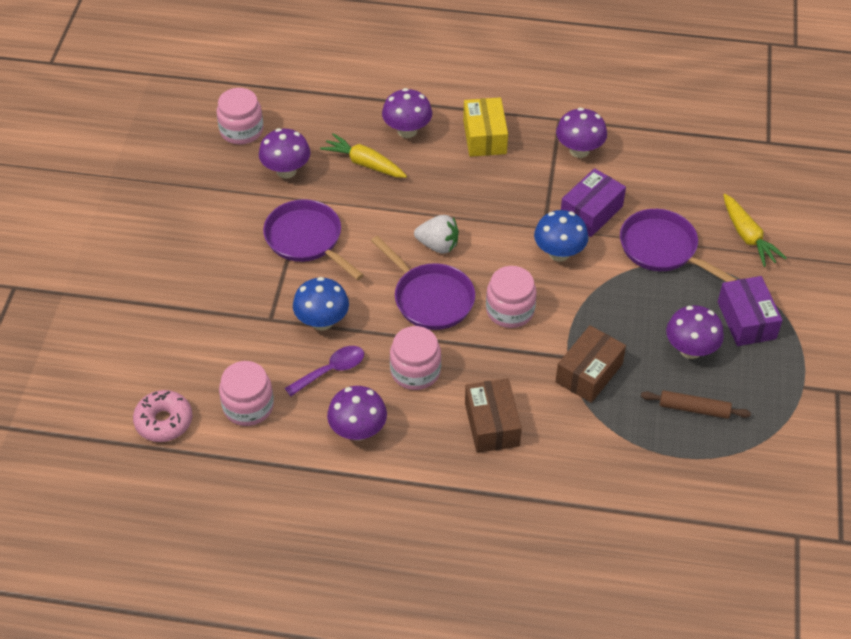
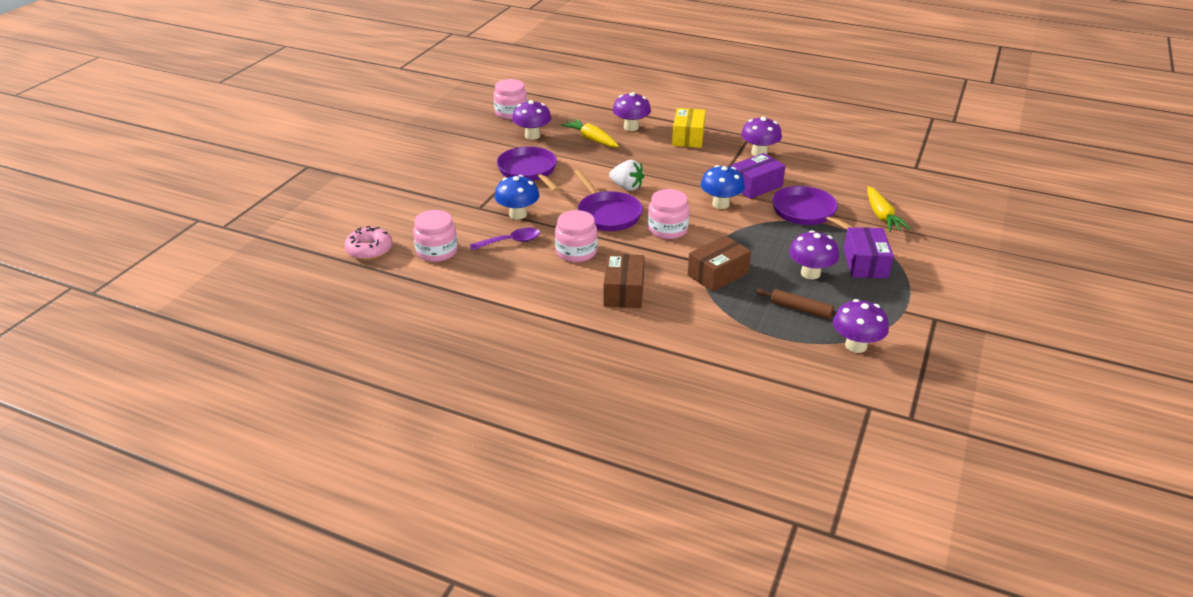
camera: 15 degrees right, 15 degrees down
(358, 431) = (514, 278): purple mushroom -> purple mushroom (856, 345)

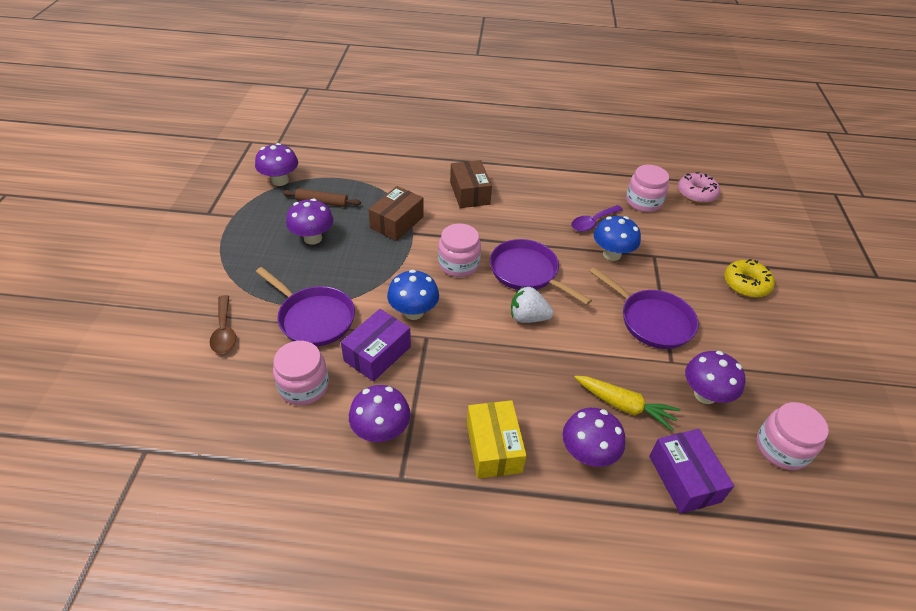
camera: 160 degrees right, 10 degrees up
(425, 178) = (746, 284): none -> yellow donut
(576, 252) = (529, 223): pink jar -> pink jar (304, 386)
(865, 263) = (258, 259): purple box -> purple box (684, 478)
(881, 216) = (224, 331): yellow carrot -> brown spoon

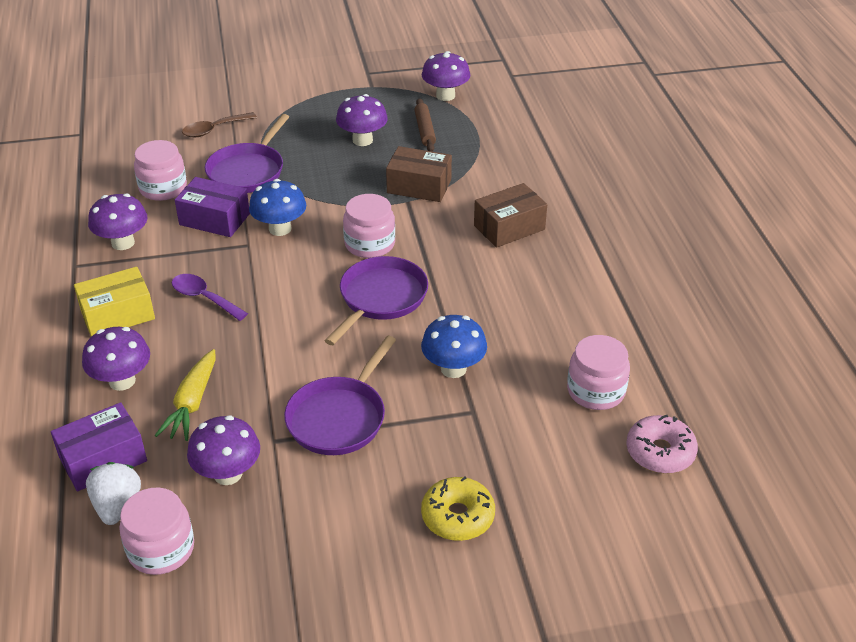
camera: 75 degrees right, 5 degrees down
(528, 317) = (303, 311): white strawberry -> white strawberry (117, 506)
(592, 222) = (513, 343): purple spoon -> purple spoon (204, 298)

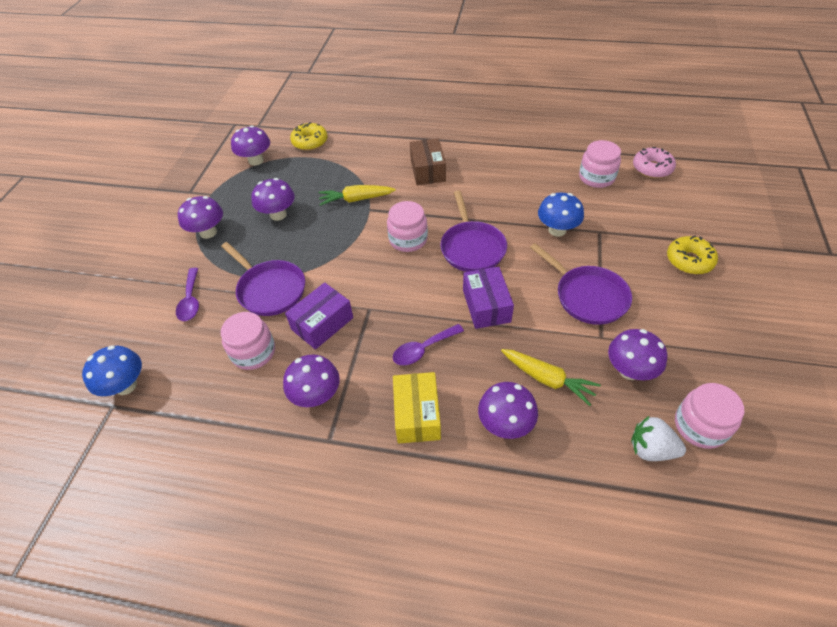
camera: 65 degrees left, 10 degrees up
(103, 459) = (596, 452): purple box -> purple box (486, 306)
(214, 129) = (191, 300): brown spoon -> purple spoon
(280, 229) = (360, 285): blue mushroom -> blue mushroom (126, 385)
(312, 106) = (208, 232): none -> purple mushroom
(380, 298) = (472, 248): purple pan -> purple pan turned 150 degrees counterclockwise
(419, 186) = (356, 199): brown box -> yellow carrot
(425, 130) = (291, 180): brown rolling pin -> none
(505, 121) = (310, 142): none -> yellow donut

